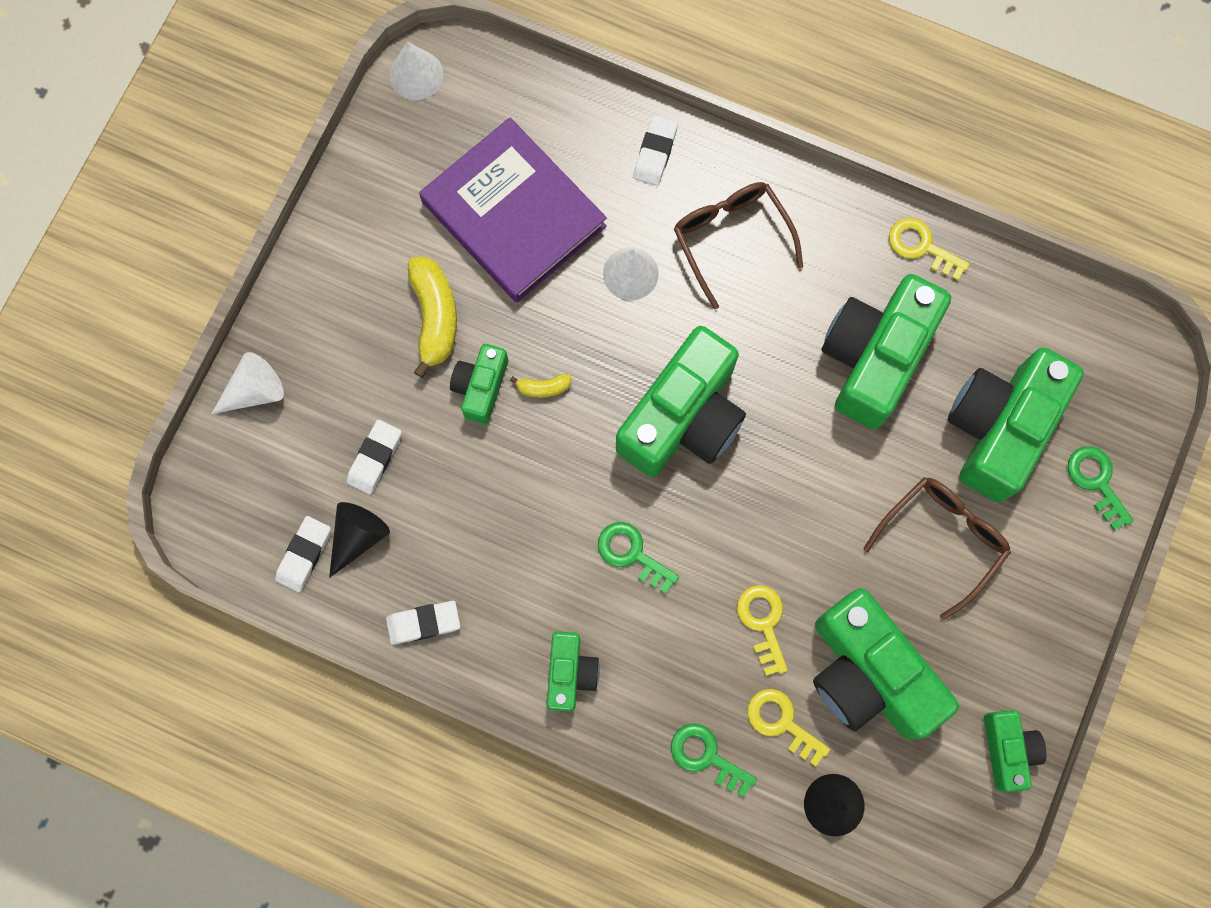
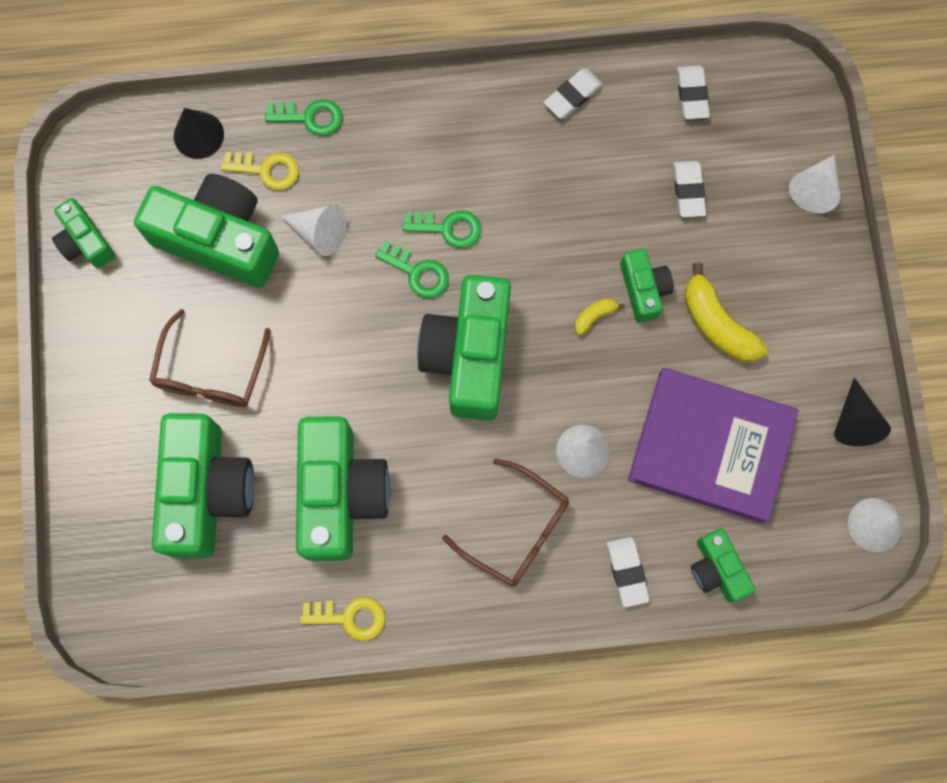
camera: 150 degrees right, 0 degrees up
(358, 537) = (661, 128): black cone -> black cone (854, 421)
(570, 673) = (443, 120): green camera -> green camera (717, 569)
(763, 623) = (319, 233): yellow key -> white cone
(1096, 481) = (105, 490): green key -> green key (417, 273)

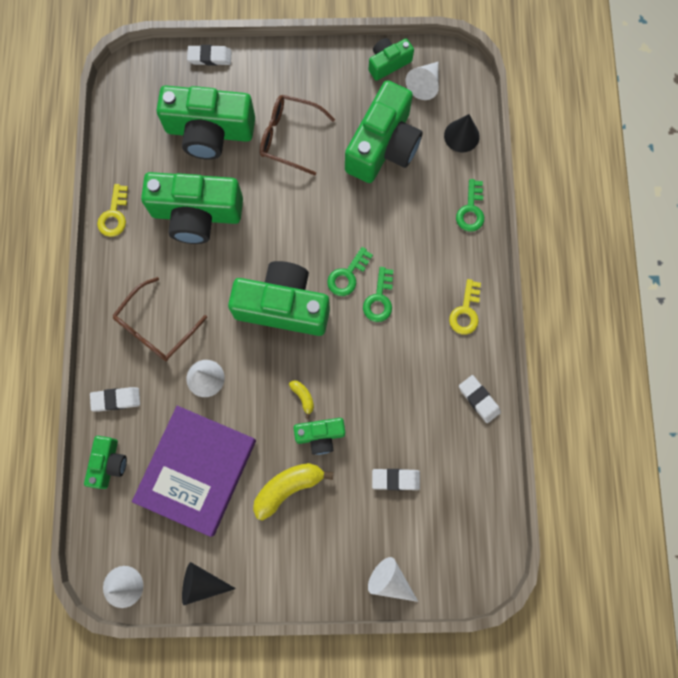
camera: 95 degrees right, 0 degrees up
(267, 170) = (432, 179): yellow key -> yellow key (465, 311)
(319, 233) = (383, 211): white cone -> white cone (424, 84)
(692, 94) = (475, 492): white eraser -> white eraser (210, 57)
(717, 569) = (108, 463): green camera -> green camera turned 120 degrees clockwise

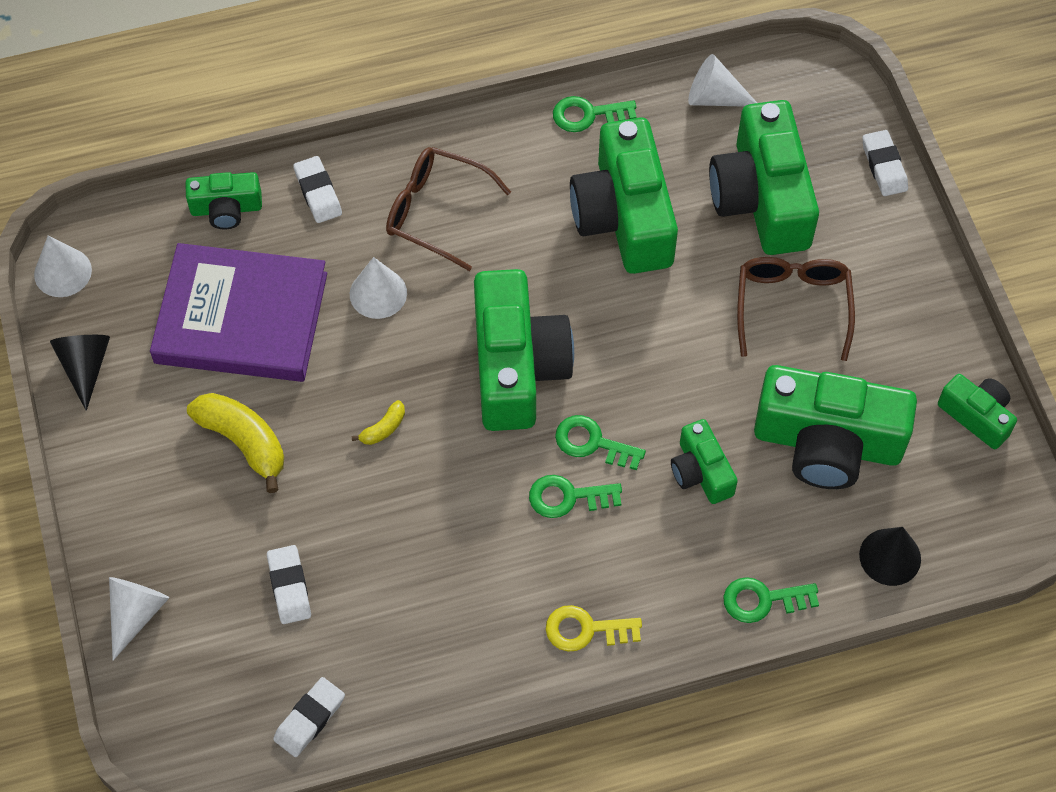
camera: 75 degrees right, 15 degrees down
(114, 215) = (587, 115): yellow key -> green key
(320, 435) = (331, 466): green camera -> green camera (701, 472)
(424, 84) = (960, 479): white cone -> white cone (715, 97)
(479, 399) = (446, 681): white eraser -> white eraser (309, 719)

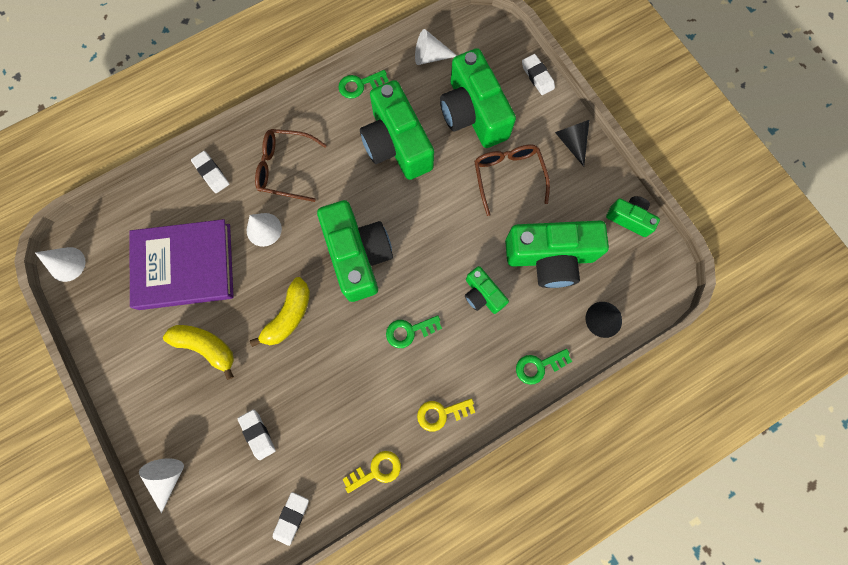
camera: 15 degrees left, 15 degrees up
(85, 367) = (96, 323): black cone -> black cone (571, 142)
(226, 209) = (158, 197): green camera -> none
(383, 428) = (289, 316): yellow banana -> yellow banana, size x2.05
(460, 686) = (376, 470): none -> yellow key
(592, 443) = (415, 292): green key -> none

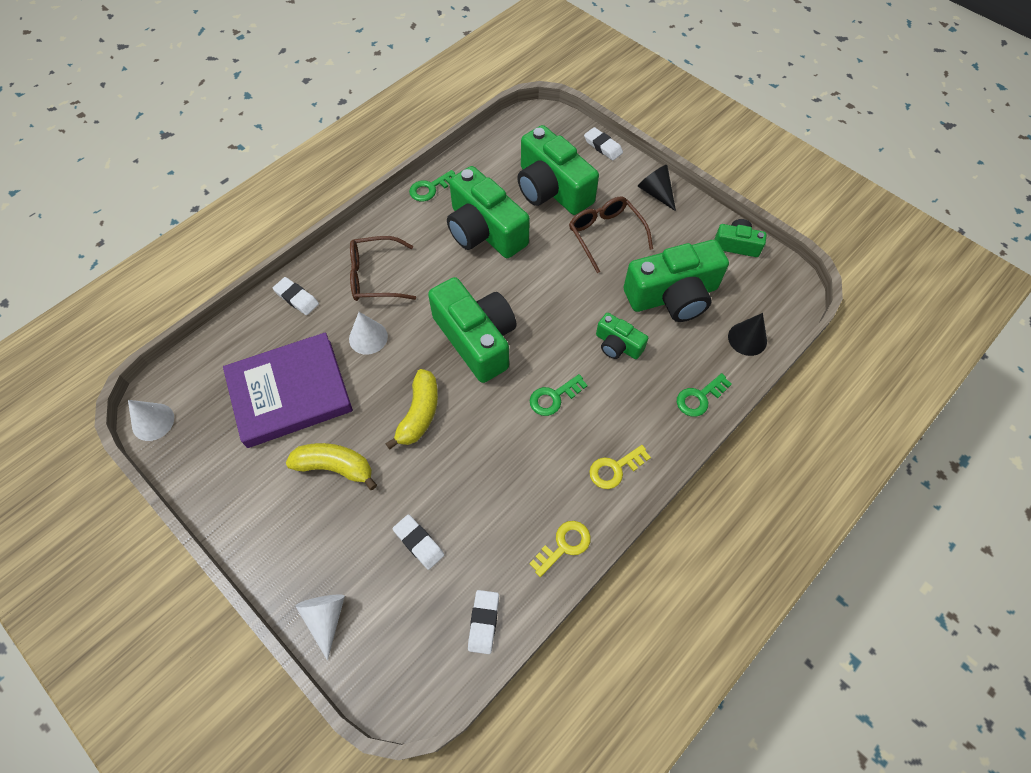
camera: 15 degrees left, 15 degrees down
(430, 56) = (493, 151): white cone -> none

